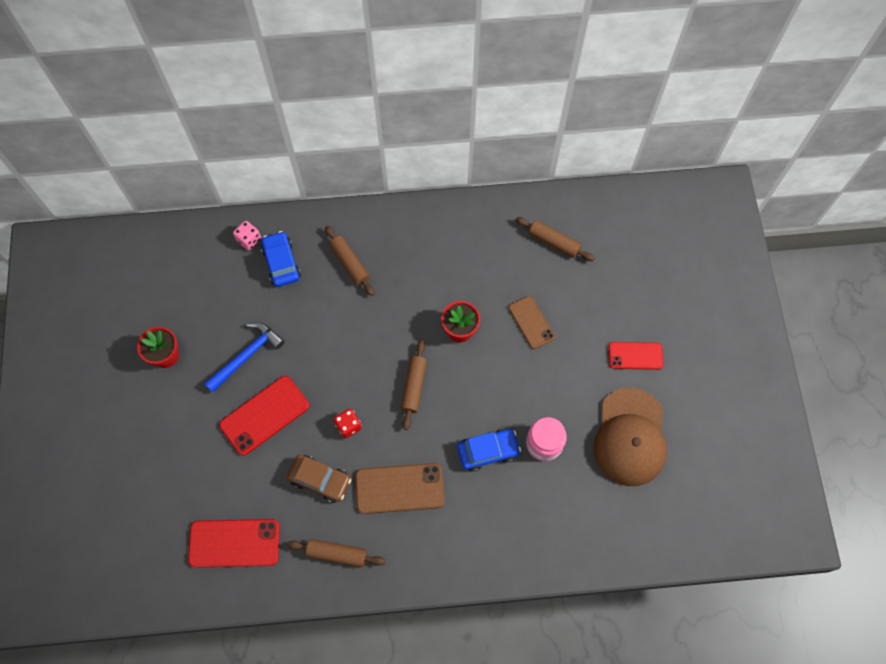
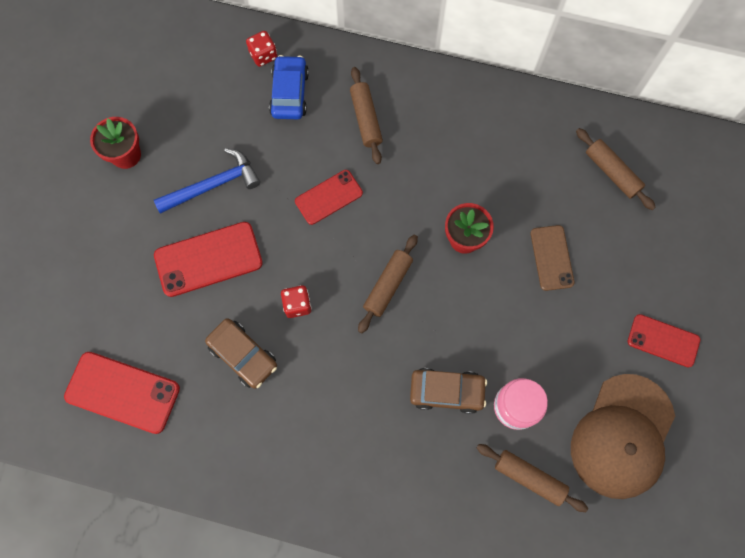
camera: 20 degrees right, 5 degrees up
(249, 240) = (263, 55): pink dice -> red dice
(337, 554) = (231, 447): brown rolling pin -> brown rolling pin (529, 477)
(343, 334) = (328, 197): none -> red phone
(399, 488) = (329, 398): brown phone -> none
(488, 451) = (446, 391): blue car -> brown car

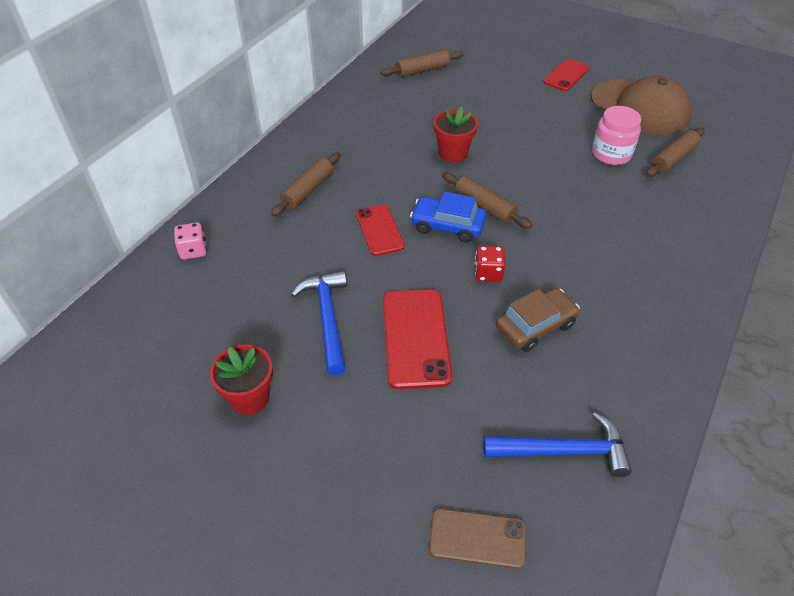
camera: 75 degrees left, 25 degrees down
(122, 392) = (563, 451): red phone -> blue hammer
(263, 55) = (193, 250): red dice -> pink dice
(289, 93) = (250, 238): blue car -> blue car (447, 226)
(366, 119) = (308, 190): brown rolling pin -> brown rolling pin turned 60 degrees counterclockwise
(446, 391) = (593, 190): brown car -> none
(551, 258) = (485, 112): brown phone -> brown phone (477, 538)

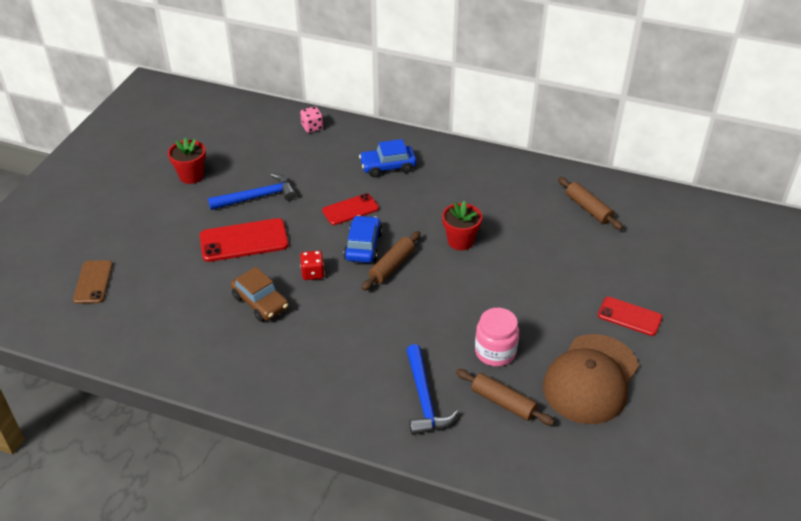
camera: 80 degrees right, 5 degrees down
(308, 190) = (388, 166): brown rolling pin -> blue car
(563, 451) = (152, 319): blue hammer -> blue hammer (424, 398)

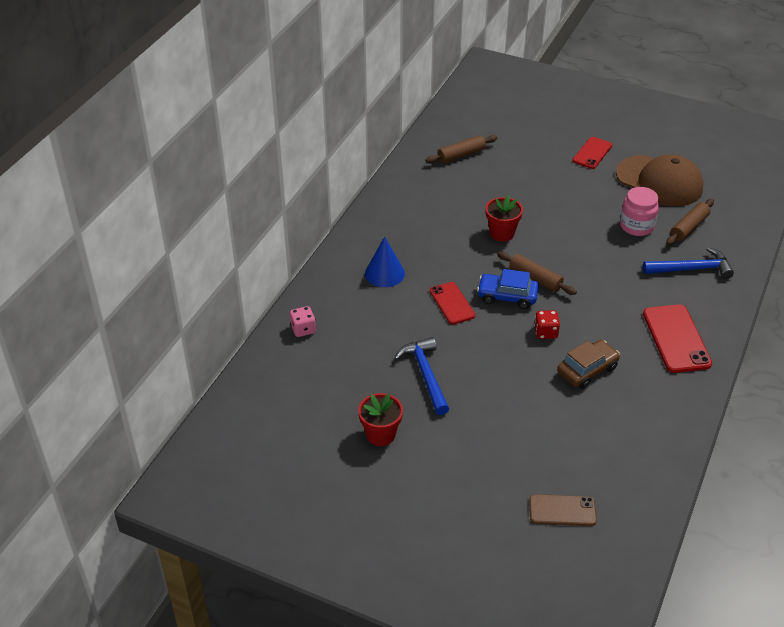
camera: 85 degrees left, 0 degrees up
(244, 240) = (497, 384): red phone -> red phone (676, 339)
(388, 166) = (384, 273): blue car -> blue cone

